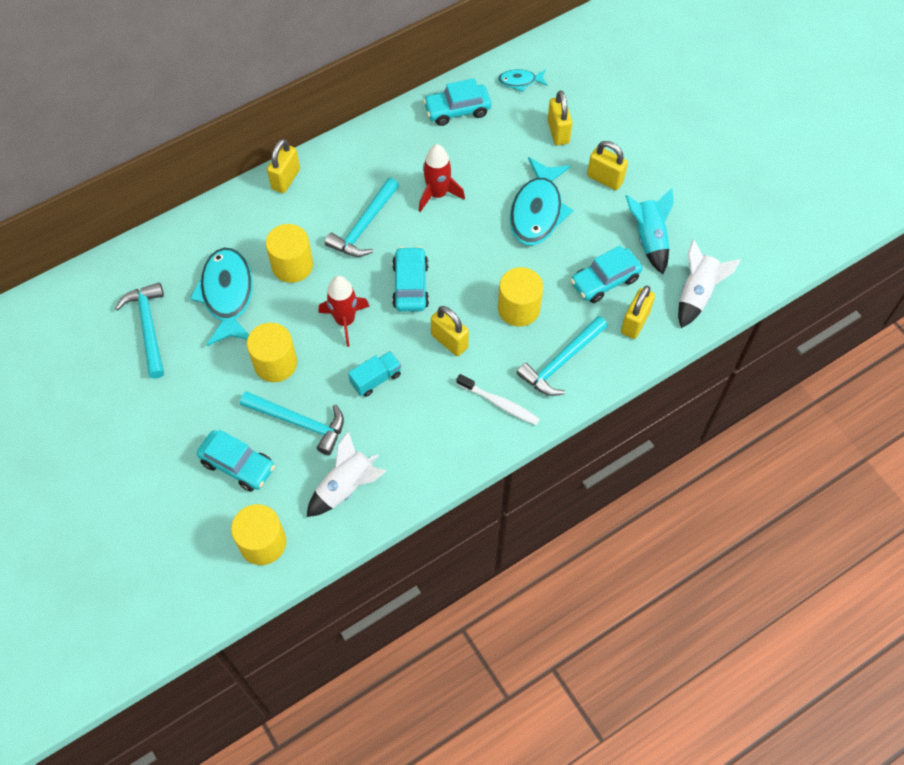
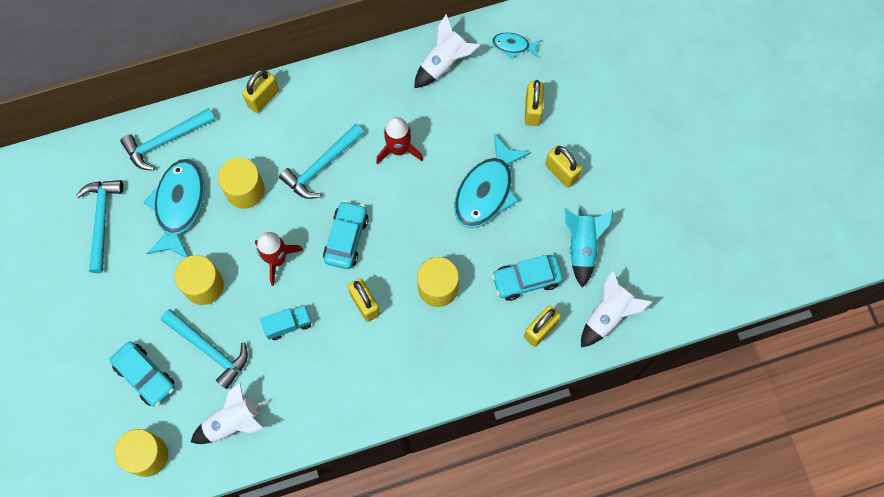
camera: 15 degrees right, 10 degrees up
(457, 110) = (444, 63): turquoise car -> white rocket
(499, 403) = (391, 378): white toothbrush -> none
(561, 362) = (460, 352): turquoise hammer -> turquoise hammer (166, 141)

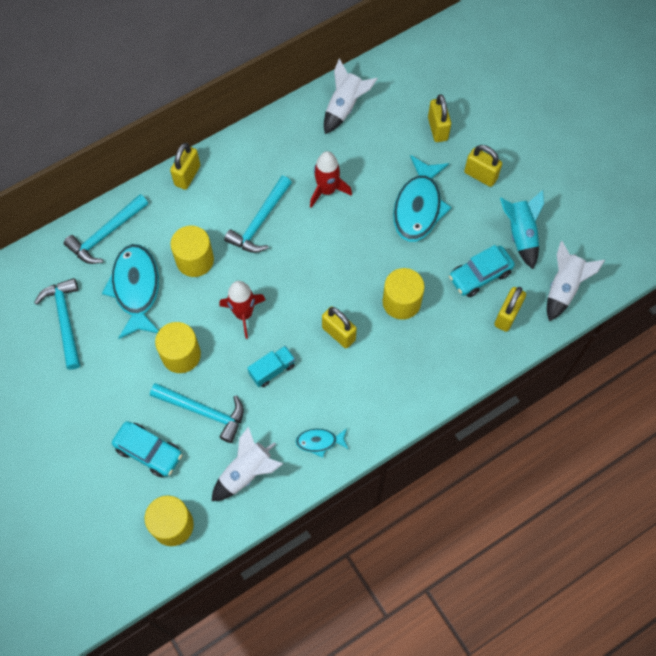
camera: 15 degrees left, 5 degrees down
(346, 238) = (303, 279): turquoise car -> none
(513, 46) = (402, 78): turquoise fish -> turquoise fish (319, 442)

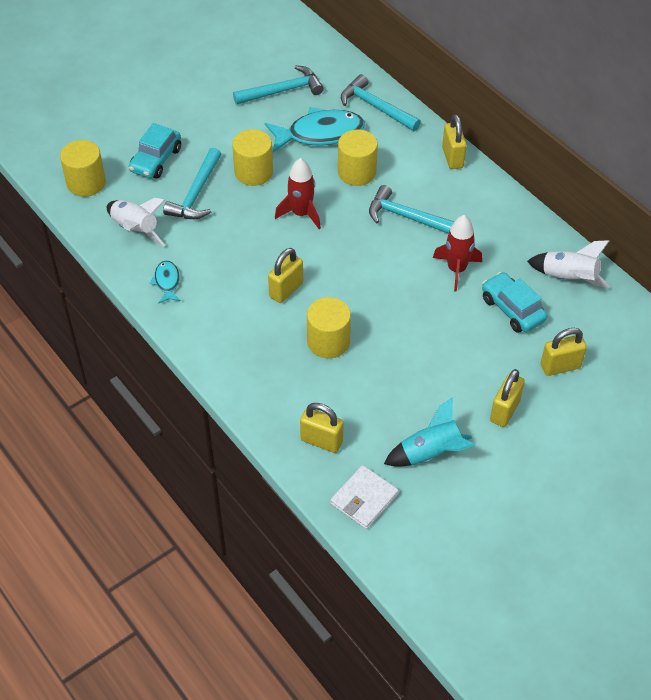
camera: 85 degrees right, 15 degrees down
(187, 175) = (452, 157): yellow padlock -> yellow padlock turned 60 degrees clockwise
(272, 370) = (242, 240): turquoise truck -> none
(418, 207) = (450, 352): turquoise fish -> none
(480, 275) = (370, 413): turquoise car -> turquoise car (512, 309)
(564, 288) = (364, 499): white rocket -> white wallet

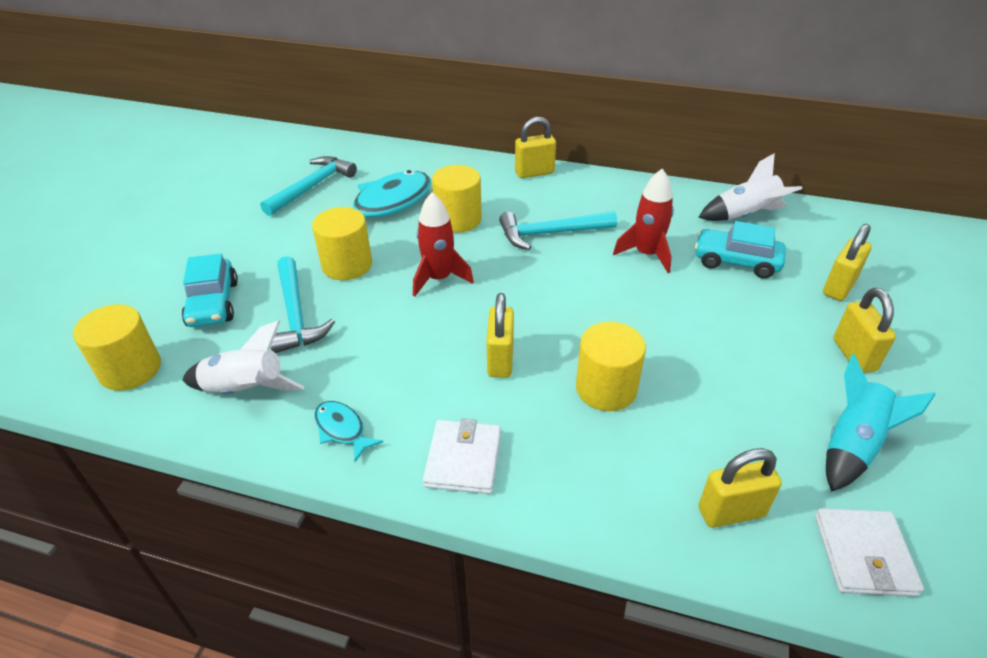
camera: 35 degrees left, 10 degrees down
(213, 334) = (463, 459): none -> white wallet
(376, 107) = (421, 165): turquoise hammer -> none
(452, 157) = (534, 173): yellow padlock -> yellow padlock turned 60 degrees counterclockwise

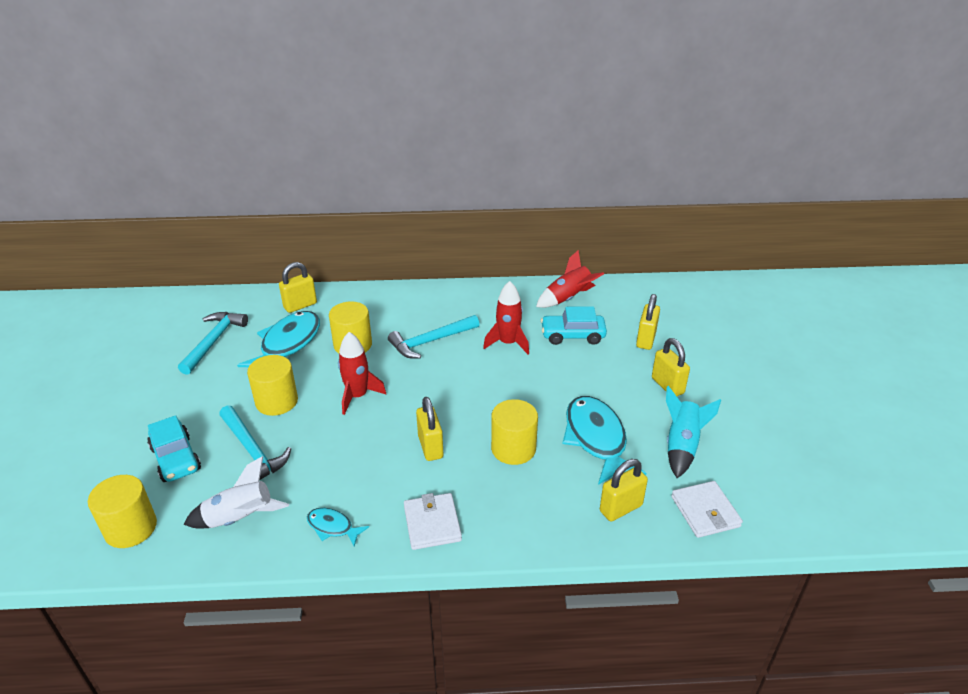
camera: 20 degrees left, 5 degrees down
(534, 173) = (398, 293): yellow padlock -> yellow padlock (300, 305)
(726, 404) = (596, 439): none -> turquoise fish
(745, 215) = (568, 298): white rocket -> red rocket

